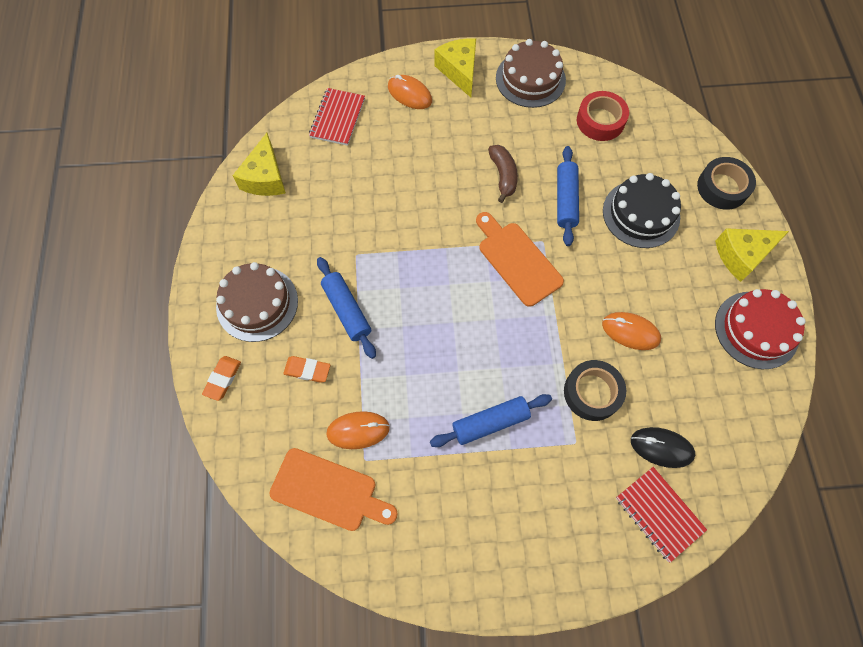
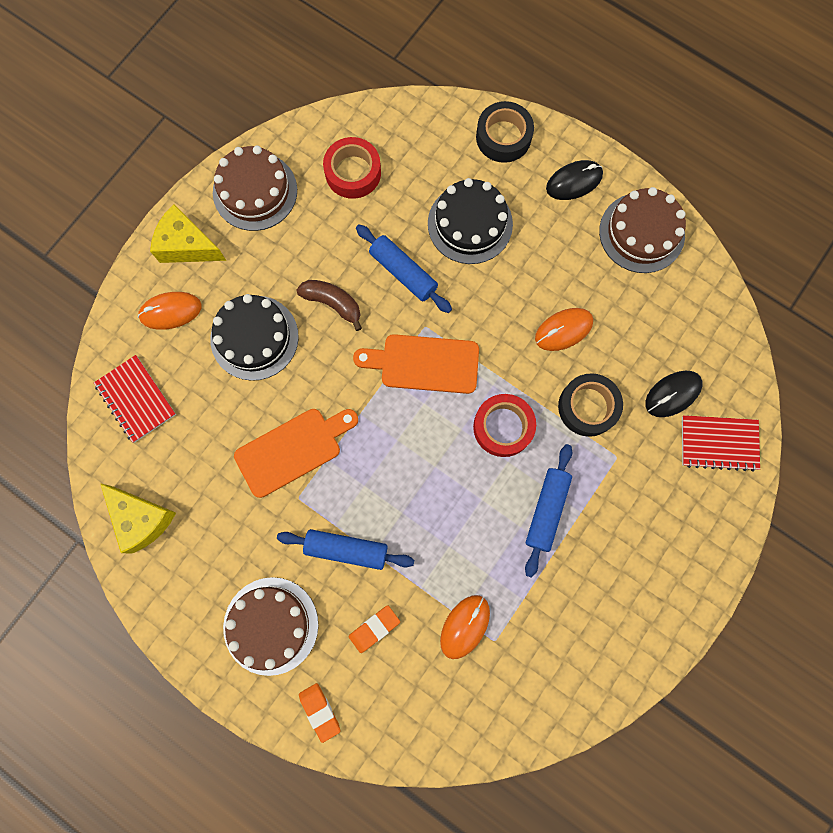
camera: 50 degrees left, 10 degrees up
(329, 491) = (497, 692): orange cutting board -> orange cutting board (293, 449)
(437, 150) = (254, 337): none -> black cake
(522, 345) = (503, 427): none -> red tape
(742, 255) = (574, 182): yellow cheese -> black mouse
(756, 329) = (641, 232): red cake -> brown cake

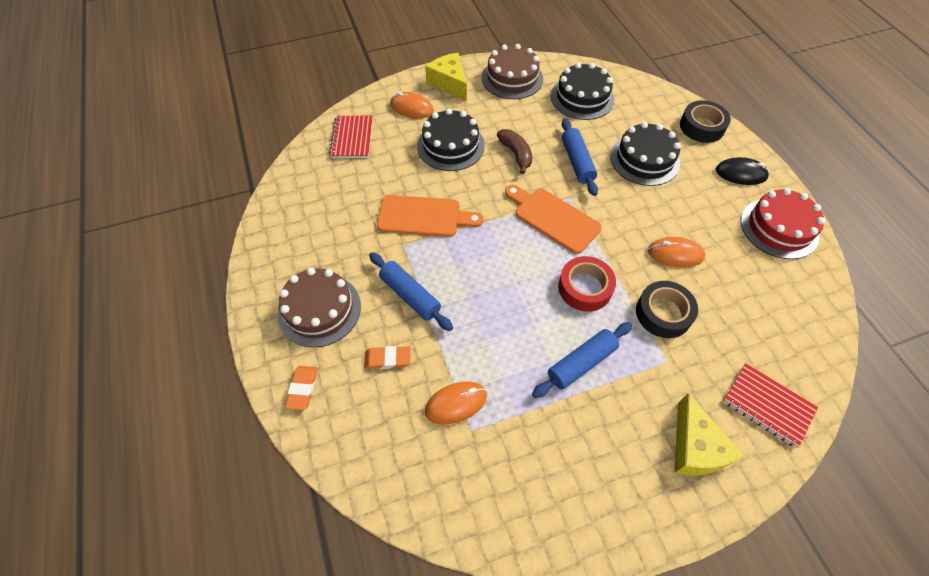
camera: 35 degrees right, 20 degrees down
(142, 519) = (297, 199): yellow cheese -> yellow cheese (695, 447)
(353, 172) = (582, 97): red tape -> black cake
(641, 232) = (779, 228): brown cake -> red cake
(672, 394) = (744, 345): black mouse -> none

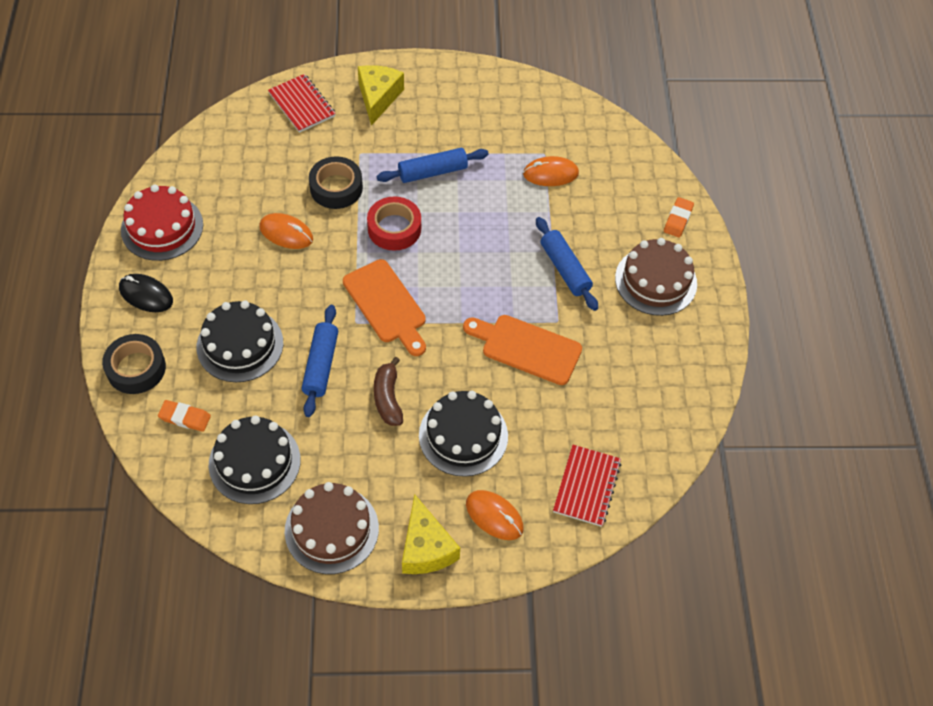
camera: 165 degrees left, 0 degrees up
(387, 359) = (599, 221): orange eraser -> orange eraser (185, 417)

